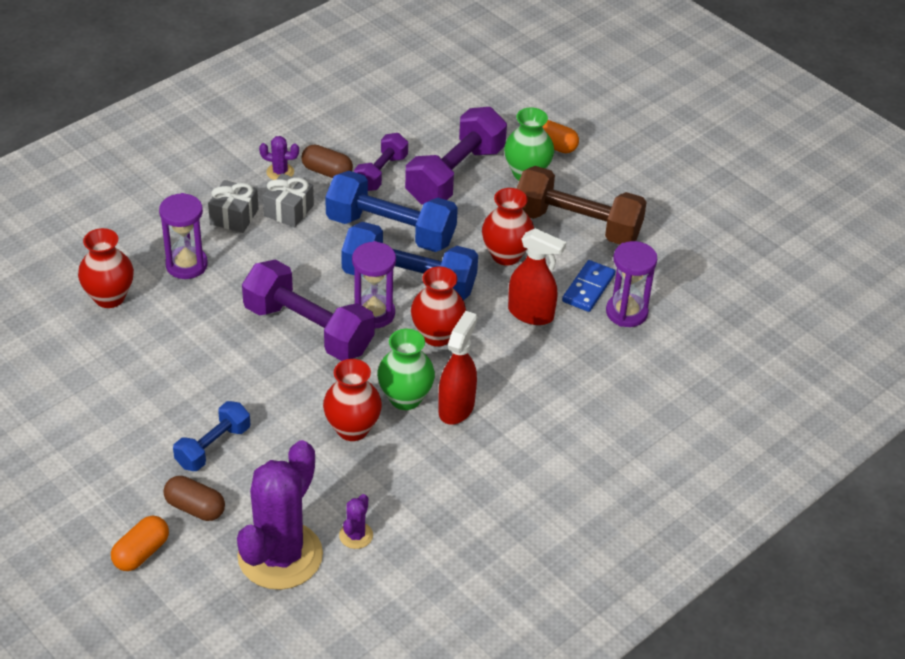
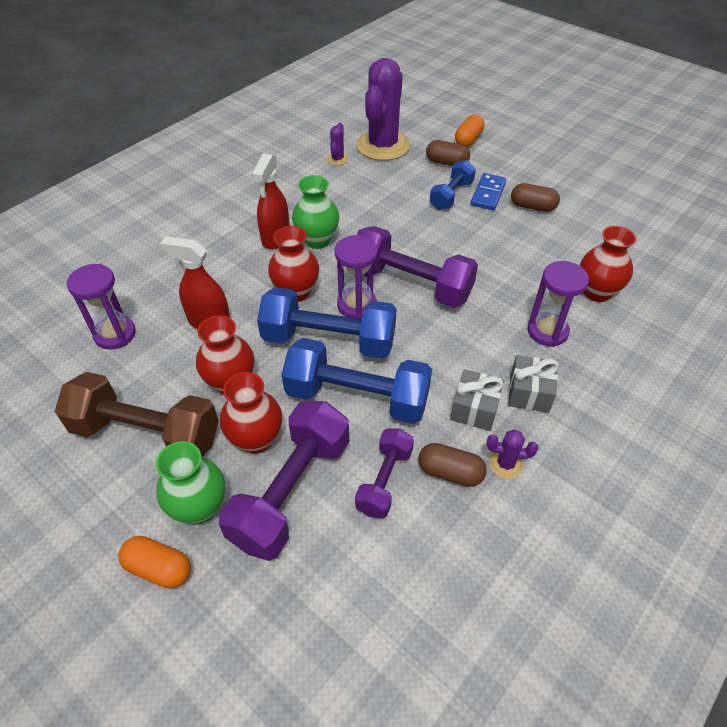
camera: 175 degrees right, 5 degrees up
(114, 415) = (532, 207): none -> brown capsule
(352, 429) = (354, 216): red vase -> red vase (256, 439)
(588, 288) = (148, 355): blue domino -> blue domino (488, 194)

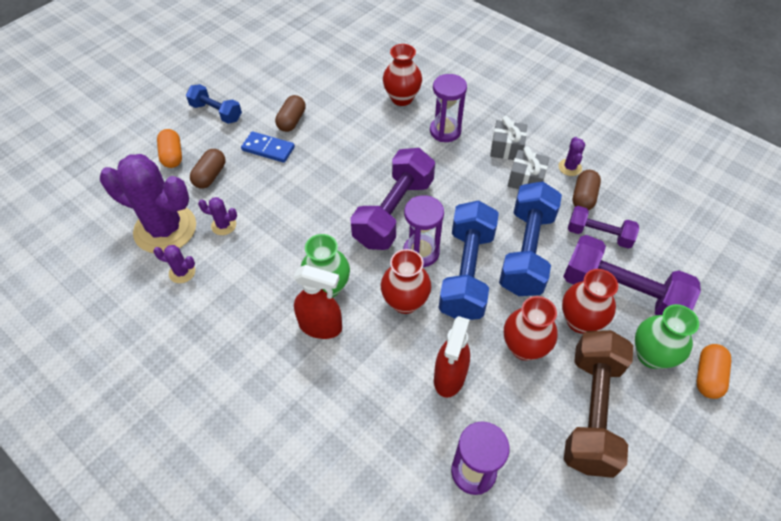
camera: 90 degrees left, 5 degrees up
(388, 175) = (223, 225): none -> purple cactus
(451, 195) = (266, 176): blue dumbbell -> blue dumbbell (216, 112)
(468, 140) = (172, 156): orange capsule -> orange capsule turned 45 degrees clockwise

